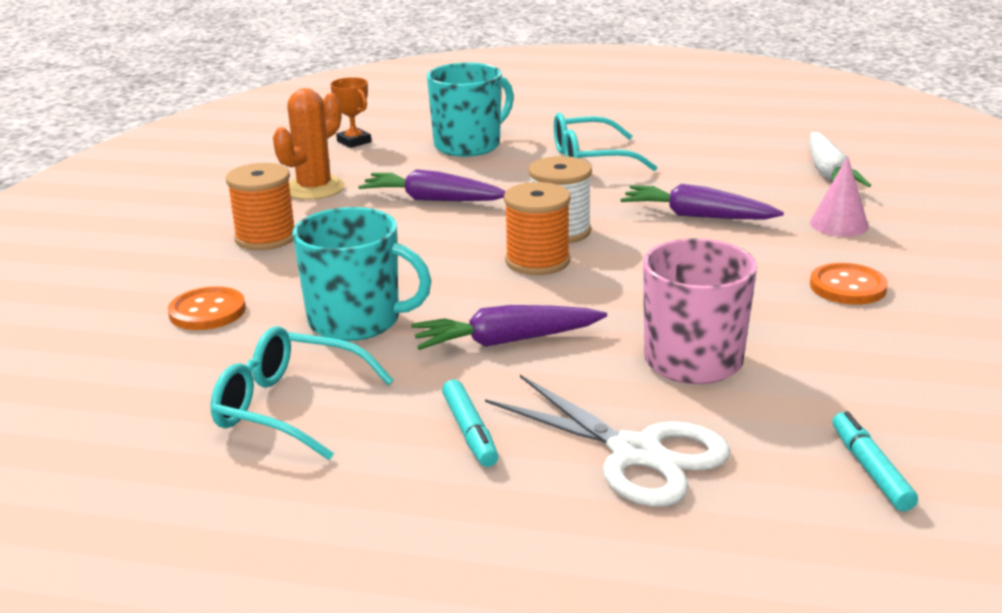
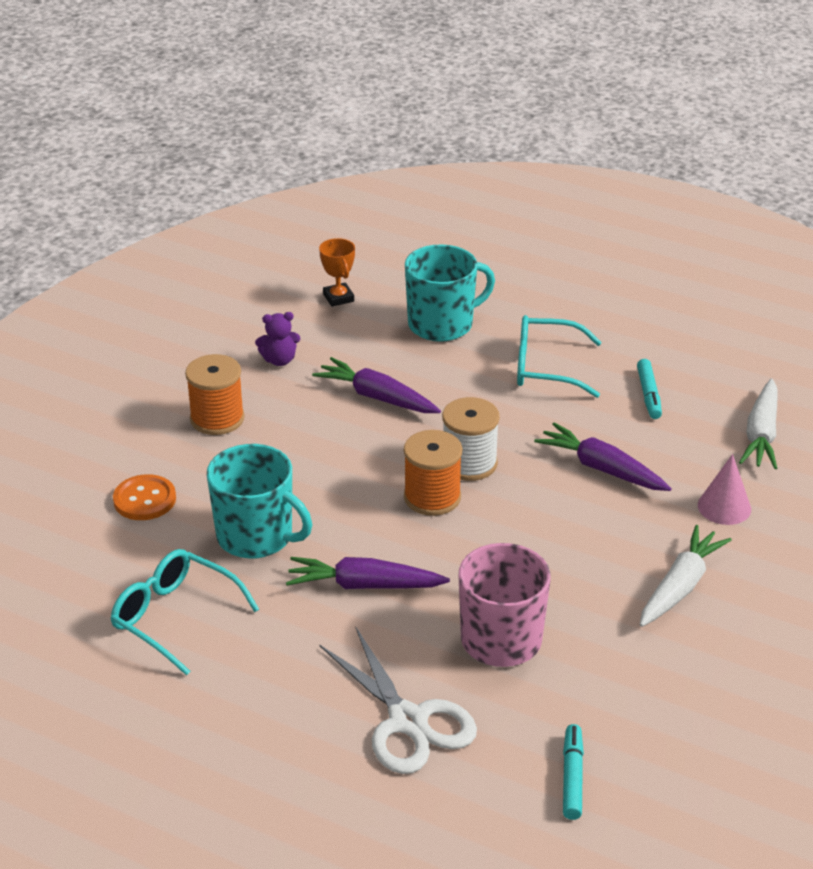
camera: 15 degrees right, 10 degrees up
(314, 188) = (279, 360): orange cactus -> purple teddy bear
(470, 432) = (296, 672): turquoise marker -> turquoise marker (649, 395)
(847, 287) = (680, 586): orange button -> white carrot

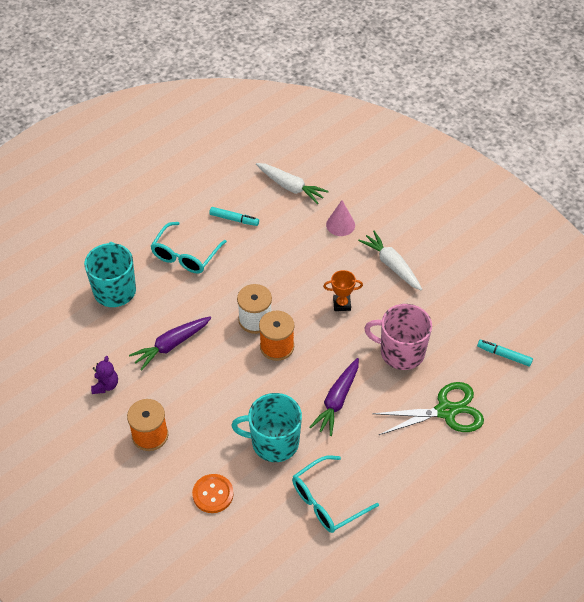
camera: 70 degrees left, 15 degrees up
(256, 536) = (273, 442): turquoise mug -> turquoise mug turned 135 degrees counterclockwise
(338, 298) = (54, 335): orange trophy -> orange trophy (342, 304)
(408, 721) = (446, 411): white scissors -> green scissors
(602, 469) = (287, 263): purple carrot -> none

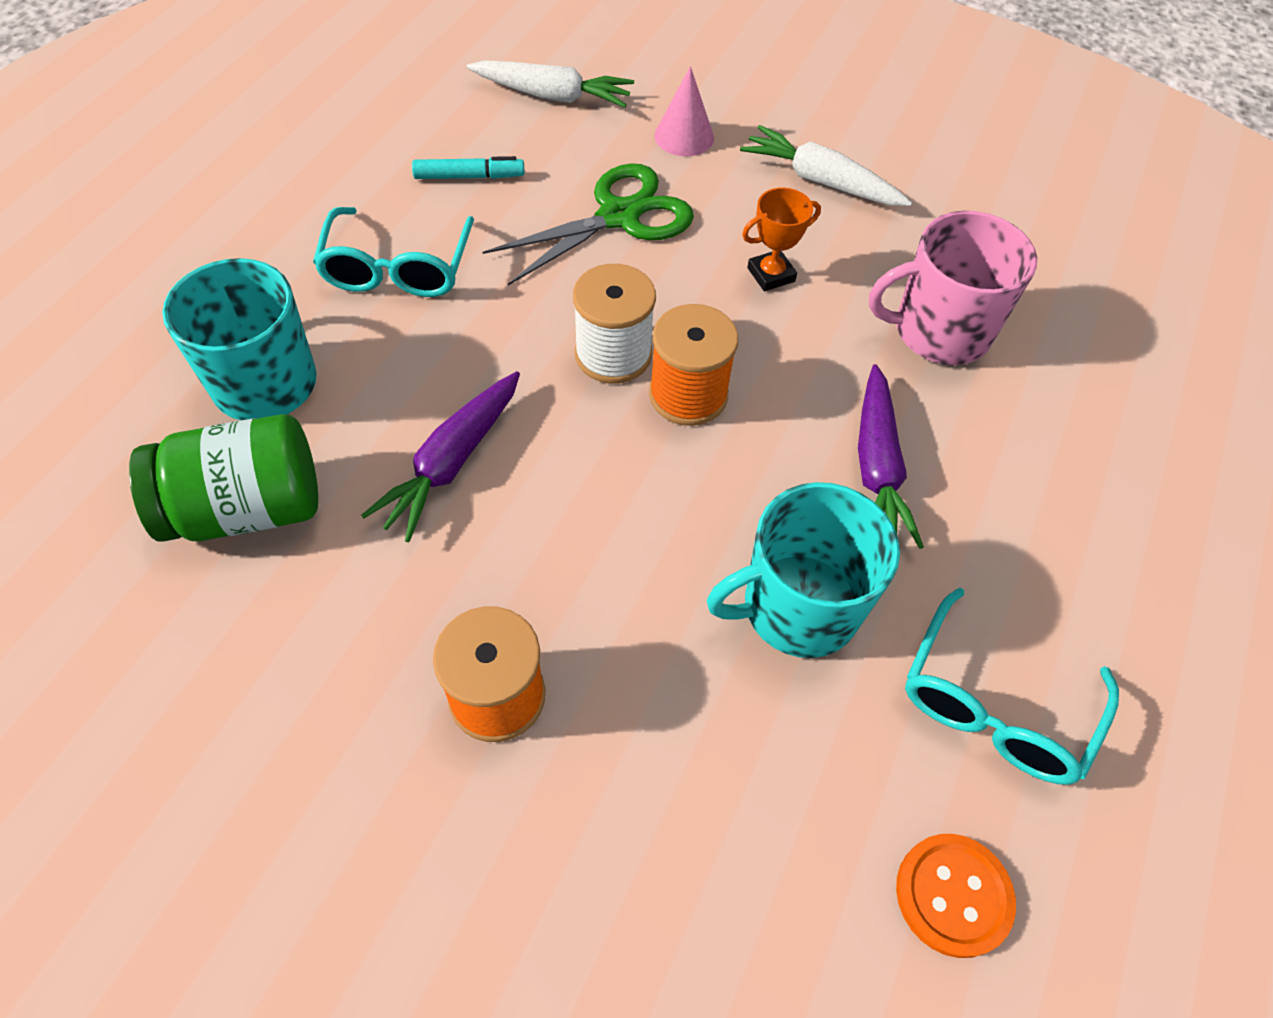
camera: 25 degrees left, 5 degrees up
(90, 339) = (247, 508): none -> green jar
(105, 385) = (330, 608): purple teddy bear -> none
(213, 494) = (726, 793): orange button -> orange button (953, 895)
(446, 411) = (1098, 418): green scissors -> green scissors (619, 216)
(504, 355) = (1125, 282): turquoise marker -> none

